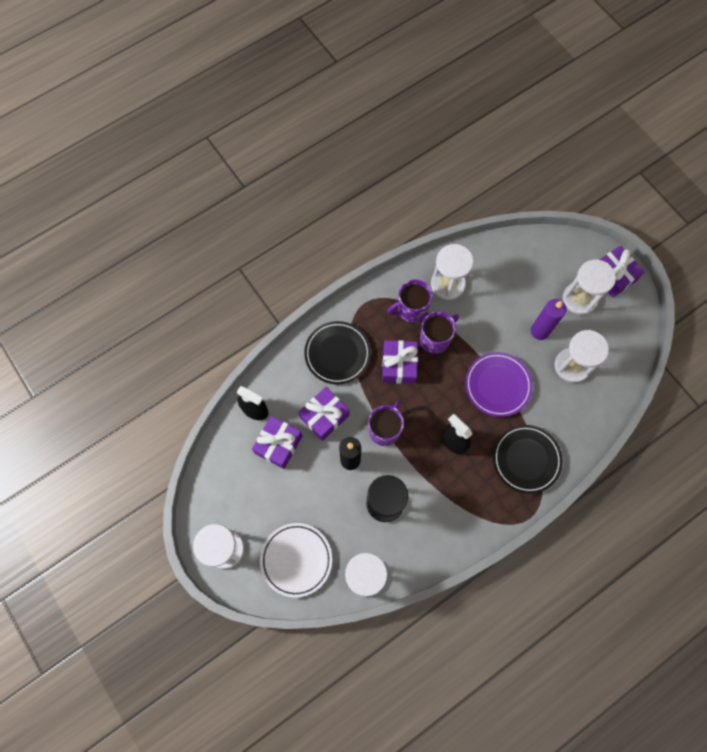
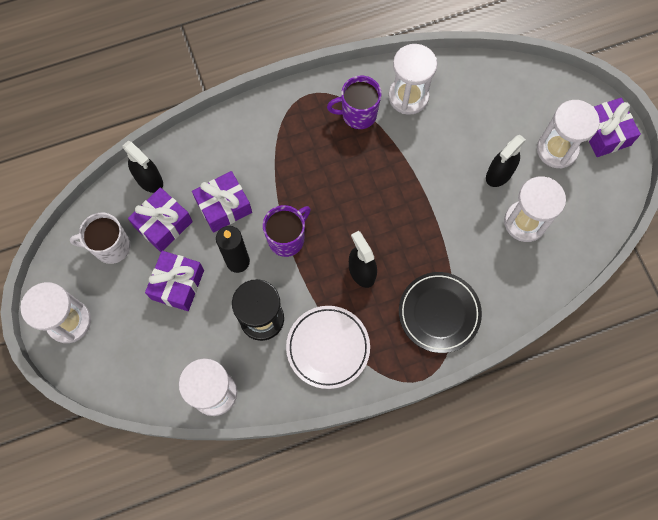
camera: 15 degrees right, 0 degrees up
(240, 475) = (111, 247): none -> white mug
(296, 560) = (143, 354): white plate -> white plate (328, 347)
(337, 354) = (260, 142): black plate -> none
(399, 365) = (325, 172): purple gift -> purple gift (177, 284)
(435, 339) = (375, 154): purple mug -> none
(497, 385) = (431, 222): purple plate -> none
(539, 331) = (499, 174): purple candle -> black spray bottle

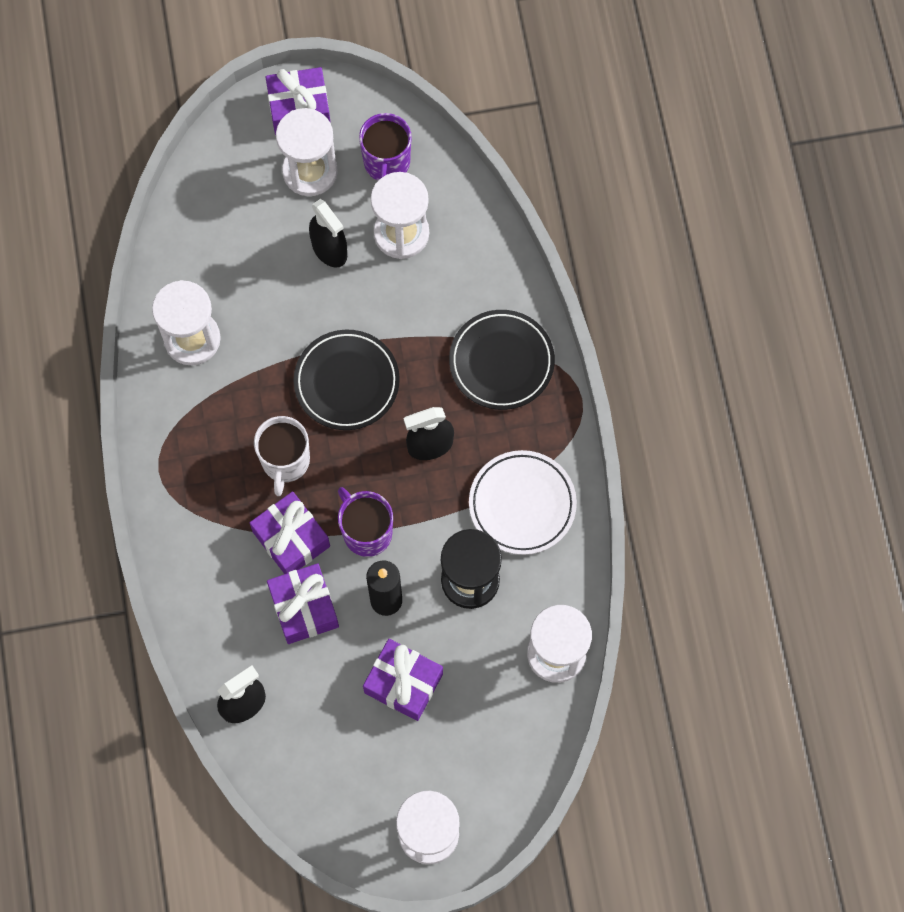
camera: 80 degrees left, 0 degrees up
(111, 247) = (333, 767): white mug -> white mug (285, 461)
(163, 224) = (314, 692): purple gift -> purple gift (291, 539)
(358, 114) = (204, 409): purple mug -> purple mug (386, 163)
(398, 204) = (347, 382): none -> black plate

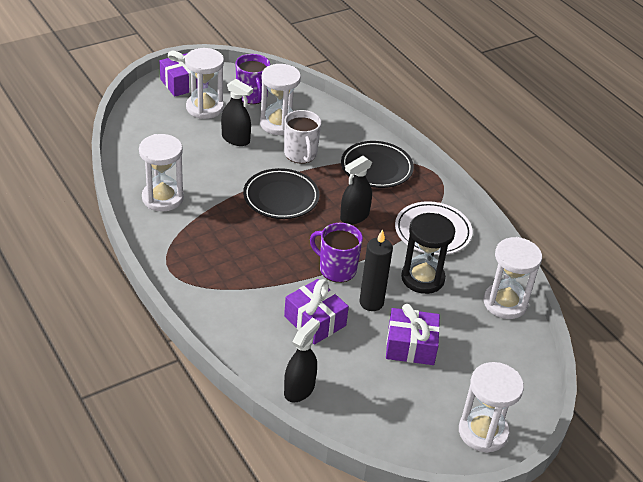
camera: 25 degrees left, 30 degrees down
(285, 461) = (259, 245): white mug -> white mug (301, 154)
(291, 539) = (285, 285): purple gift -> none

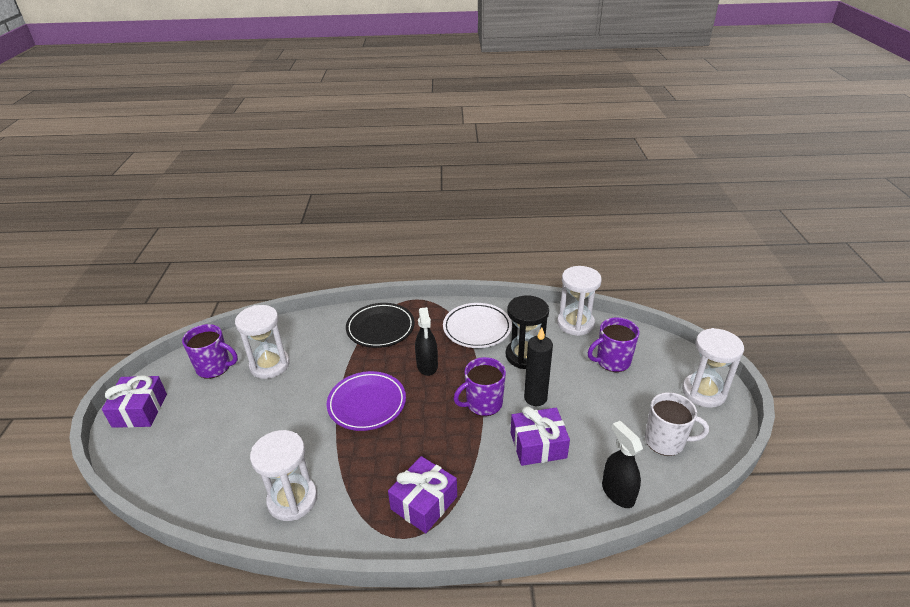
camera: 55 degrees left, 5 degrees down
(204, 108) = (193, 409): white hourglass -> none
(236, 139) = (261, 403): black spray bottle -> none
(281, 197) = (367, 404): black plate -> purple plate
(301, 154) = (323, 367): white mug -> white mug (665, 441)
(410, 346) = (596, 395): purple gift -> purple gift (424, 503)
(470, 347) = (612, 361): none -> purple mug

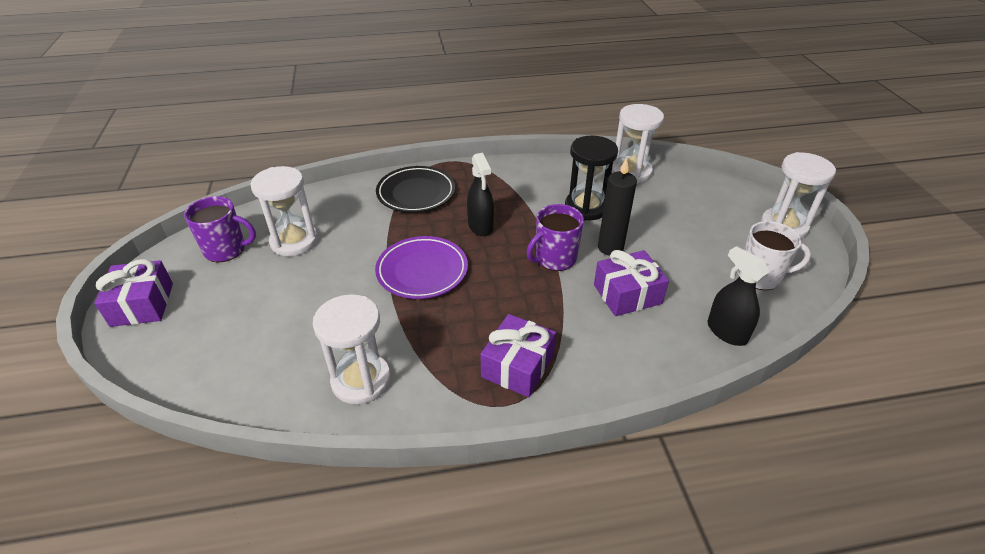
camera: 10 degrees left, 5 degrees up
(477, 328) = (526, 185): white plate -> none
(612, 361) = (681, 205): purple mug -> none

